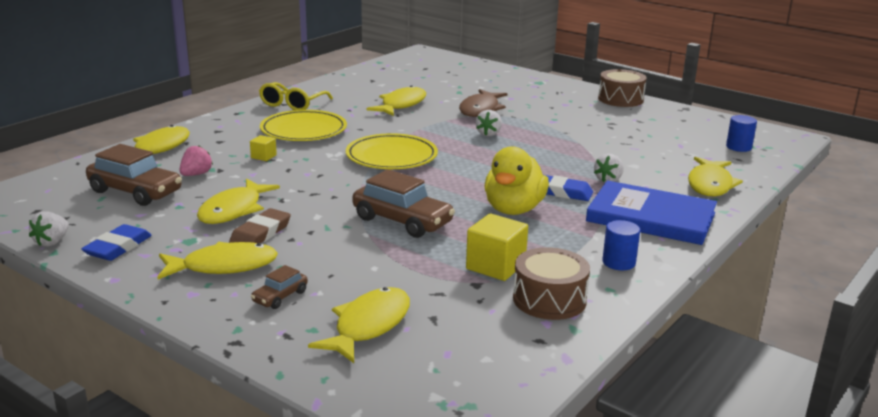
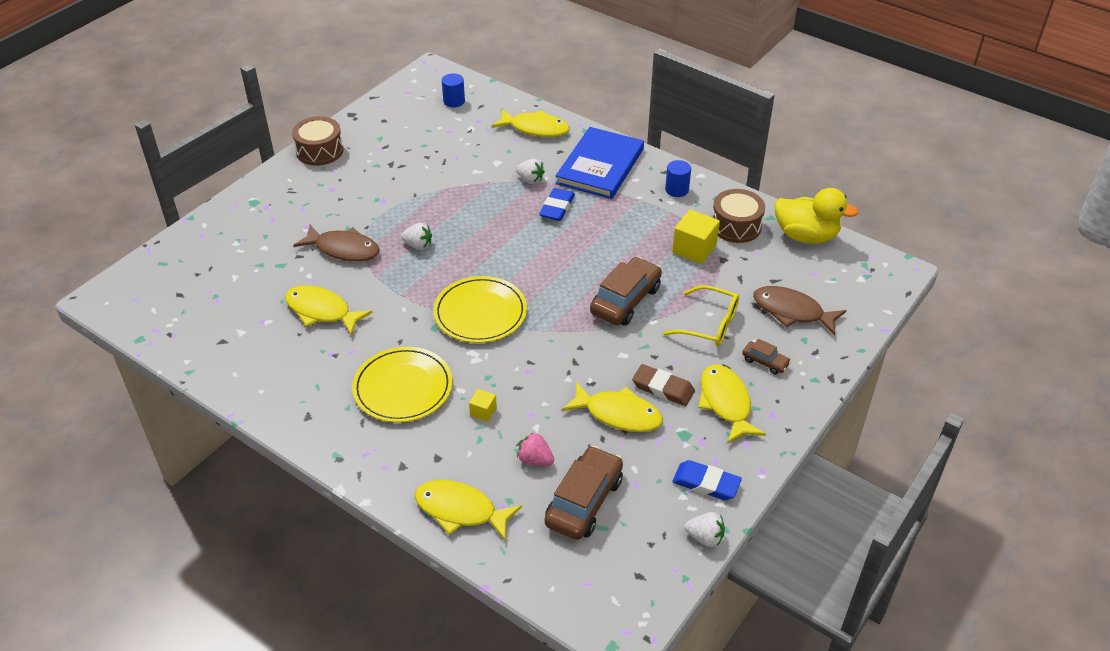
camera: 90 degrees left, 20 degrees up
(292, 104) = (310, 408): yellow glasses -> yellow glasses (710, 324)
(368, 326) = (792, 311): yellow fish -> brown fish
(513, 209) = (594, 236): yellow duck -> yellow duck (806, 236)

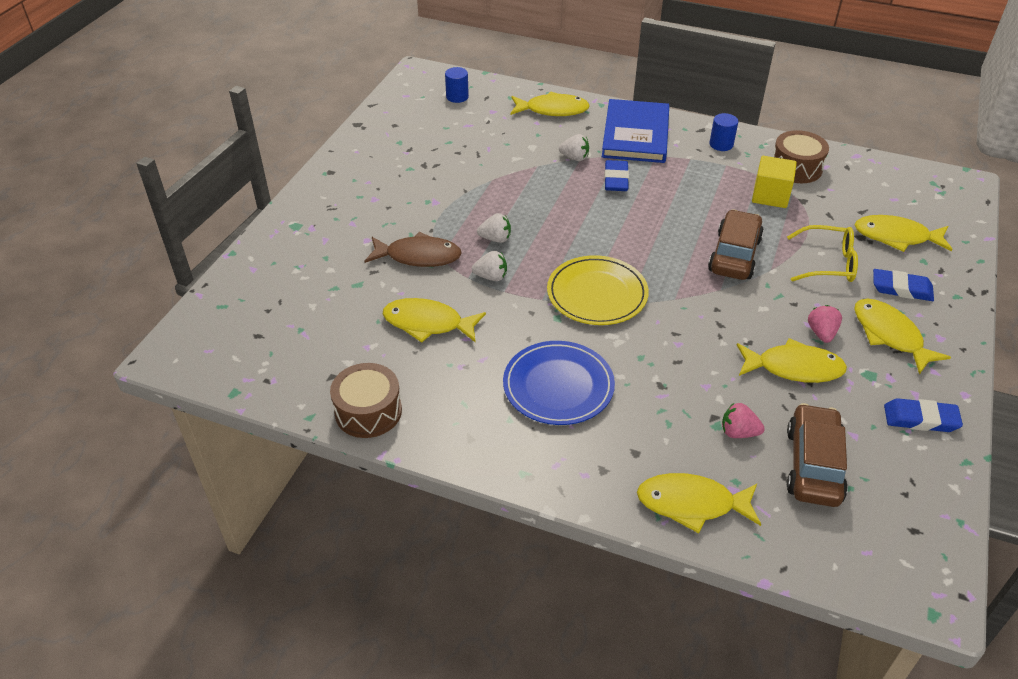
camera: 15 degrees left, 0 degrees up
(319, 151) = (342, 164): brown drum -> brown drum (368, 411)
(403, 388) = (558, 386): yellow plate -> blue plate
(483, 411) = (656, 393): yellow cube -> none
(663, 388) = (821, 333): brown eraser -> pink strawberry
(705, 537) = (953, 475): white strawberry -> white strawberry (491, 277)
(765, 362) = (901, 289): brown car -> blue eraser
(792, 311) = (896, 237): brown fish -> yellow fish
(806, 236) = (865, 166): yellow duck -> none

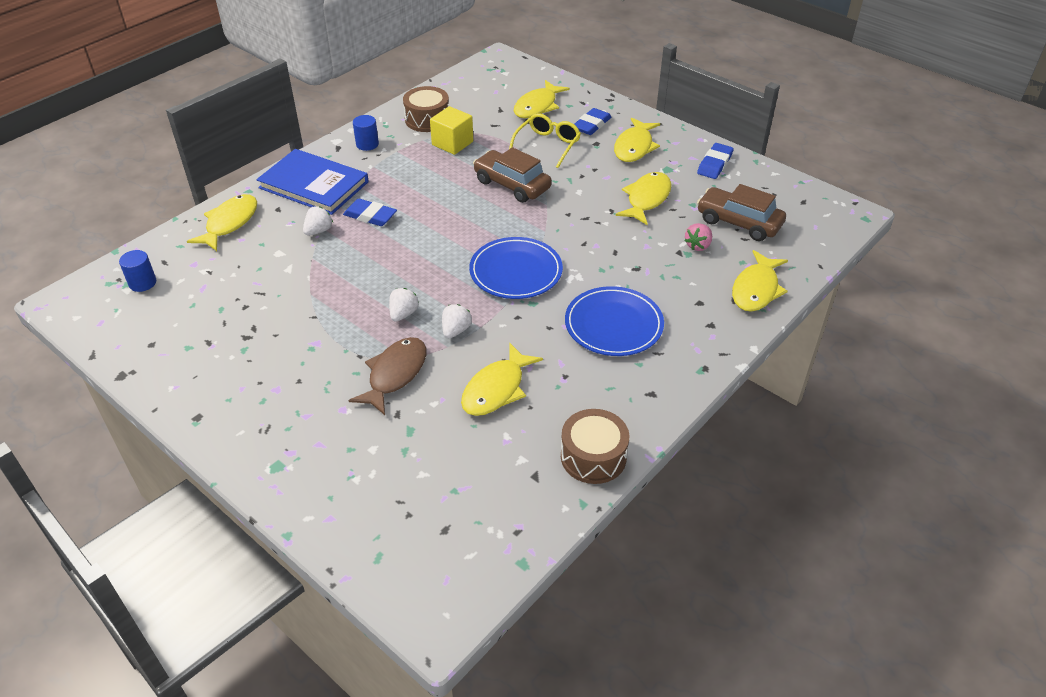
camera: 70 degrees left, 0 degrees up
(597, 294) = (516, 271): yellow plate -> blue plate
(821, 333) = (618, 174): pink strawberry -> none
(890, 335) = (634, 147): yellow fish -> yellow fish turned 60 degrees counterclockwise

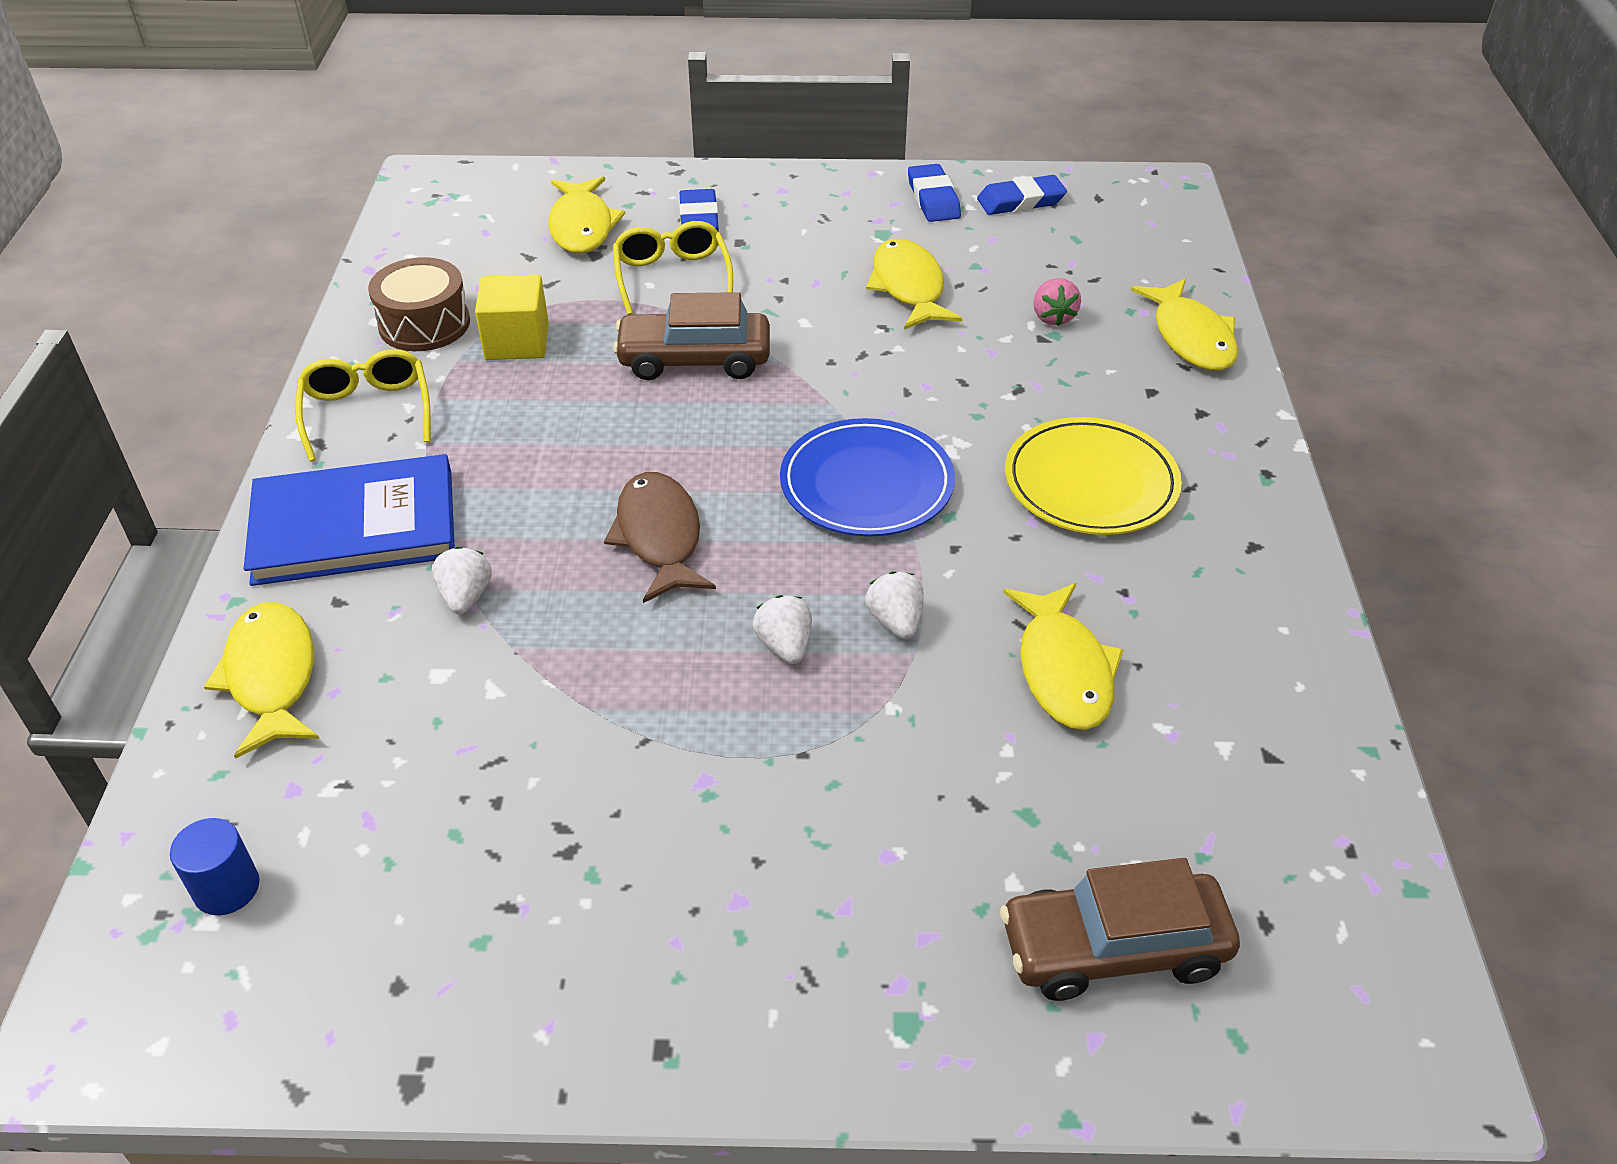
camera: 40 degrees left, 0 degrees up
(367, 144) = (367, 412): blue cylinder -> yellow glasses
(370, 216) = (526, 523): blue eraser -> blue eraser (1020, 201)
(395, 374) = (894, 746): brown fish -> brown fish (659, 537)
(593, 457) = (1300, 678): brown drum -> none
(613, 325) = (1090, 482): blue plate -> yellow plate
(634, 147) = (800, 223): yellow fish -> none
(738, 222) = (1061, 262): brown car -> brown car (1113, 948)

